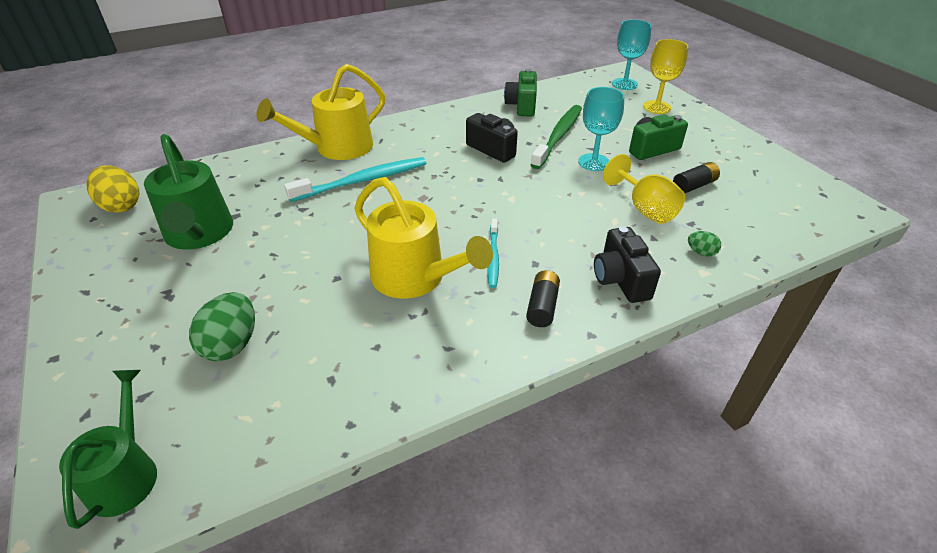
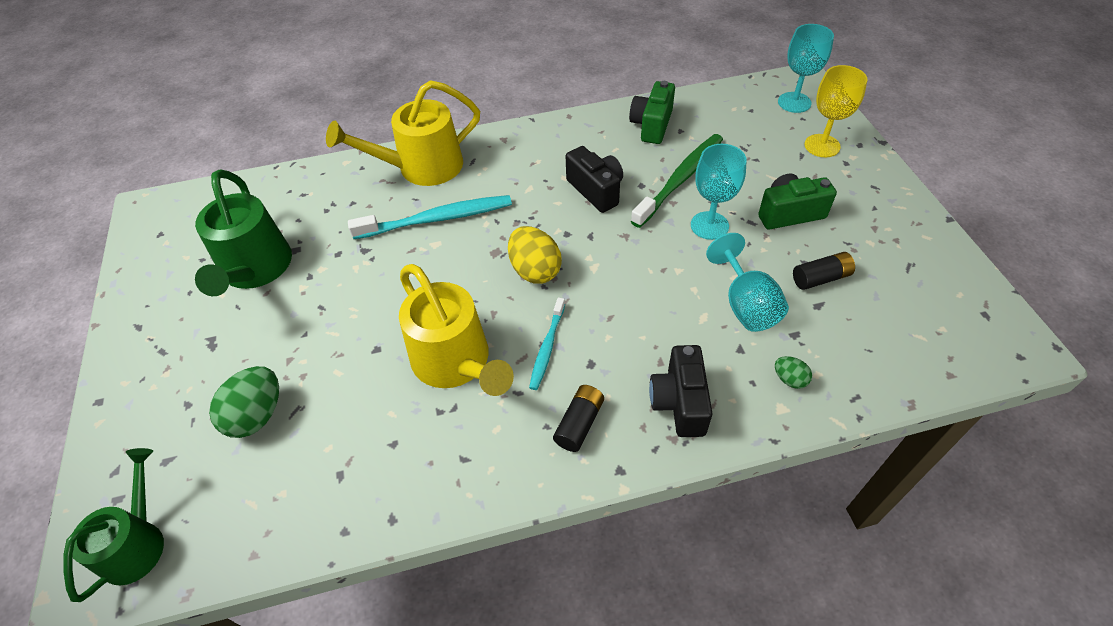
camera: 15 degrees right, 10 degrees up
(121, 206) = (189, 221): yellow egg -> yellow egg (535, 270)
(644, 208) = (746, 304): yellow goblet -> turquoise goblet

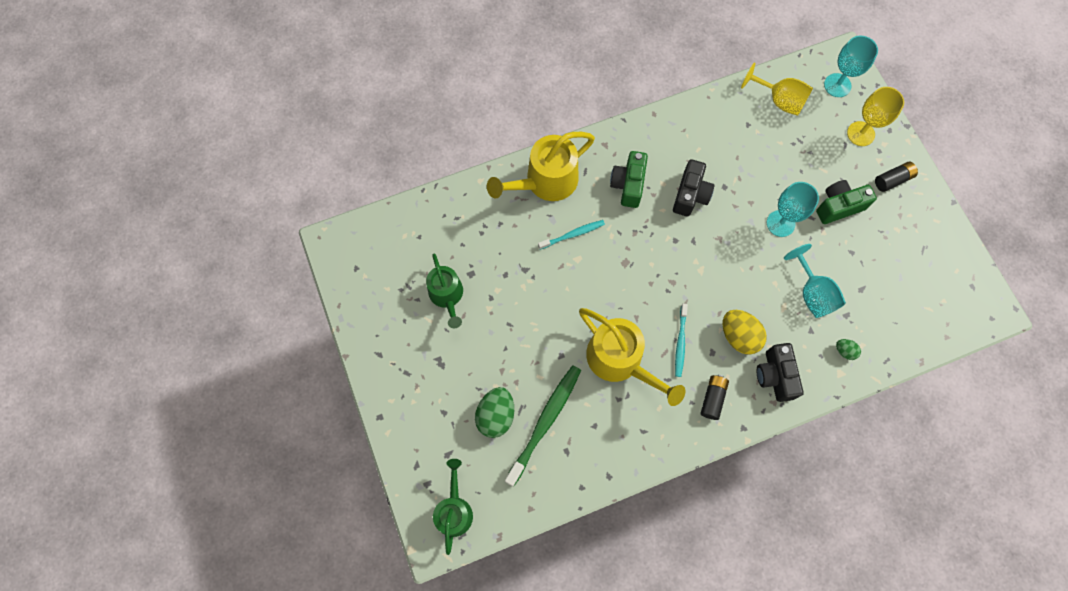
camera: 10 degrees left, 20 degrees up
(255, 270) = (447, 296): green watering can -> green watering can, size x0.65
(437, 219) = (573, 234): turquoise toothbrush -> turquoise toothbrush, size x0.57
(535, 270) = (658, 277): yellow egg -> yellow egg (739, 336)
(596, 190) = (690, 195): black camera -> black camera turned 60 degrees clockwise
(651, 125) = (724, 120): green camera -> green camera (628, 185)
(680, 179) = (754, 178): green toothbrush -> green toothbrush (545, 422)
(721, 112) = (779, 100): none -> yellow goblet
(820, 278) = (862, 265): black battery -> black battery (892, 180)

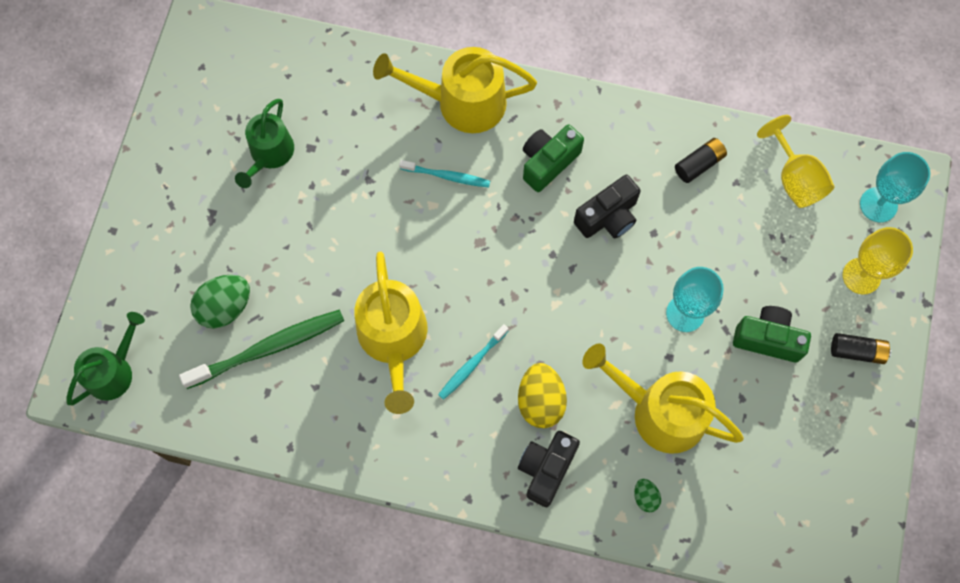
camera: 35 degrees right, 0 degrees up
(712, 398) = (460, 445): black battery -> black battery (699, 164)
(812, 293) = (659, 411): turquoise goblet -> yellow watering can

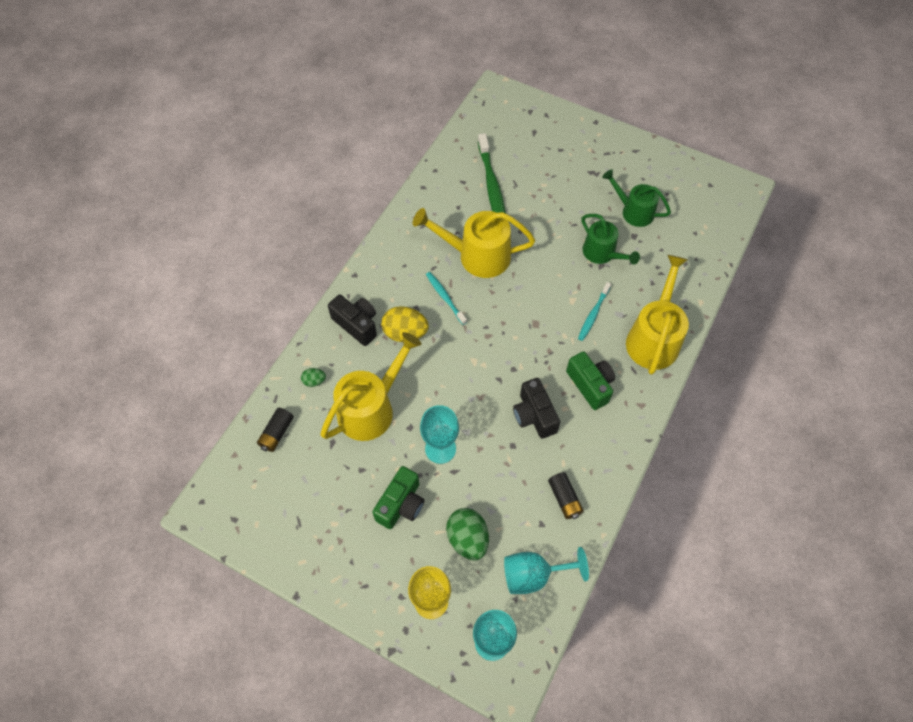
camera: 105 degrees right, 10 degrees down
(114, 371) = (501, 110): green watering can -> green watering can (602, 253)
(225, 307) = (527, 170): green egg -> green egg (467, 539)
(794, 179) = (533, 575): yellow goblet -> turquoise goblet
(857, 351) = (368, 573): black battery -> black battery (277, 433)

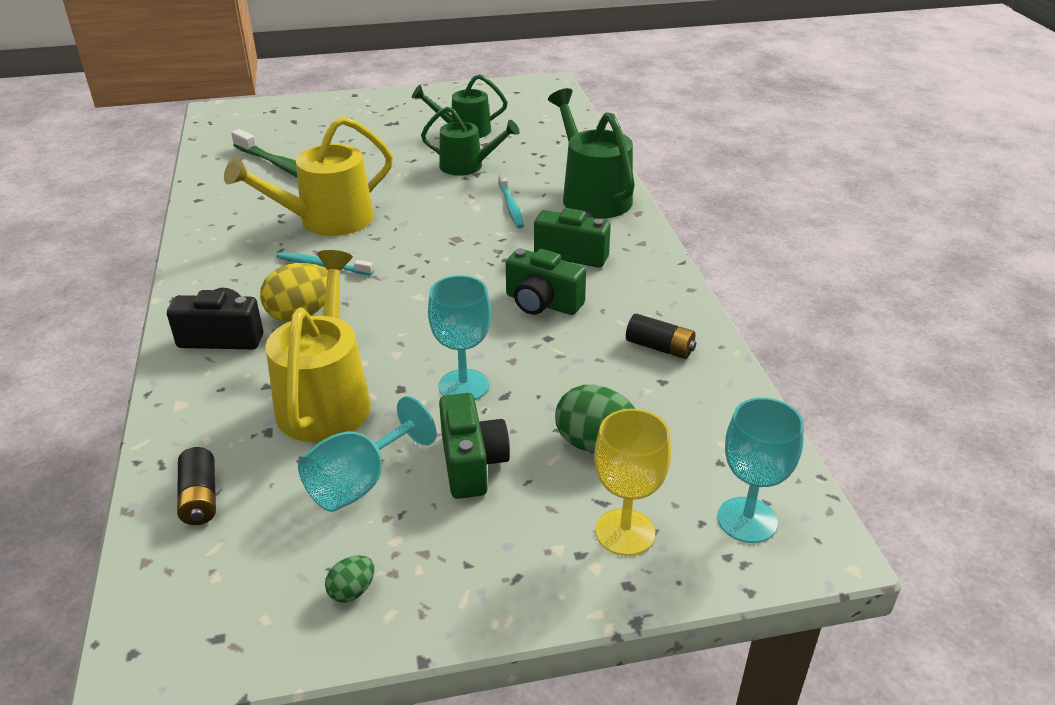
camera: 40 degrees left, 25 degrees down
(314, 381) = (210, 416): green egg -> green egg (352, 591)
(533, 575) = (711, 428): turquoise goblet -> turquoise goblet (359, 483)
(534, 415) = (542, 303): black camera -> green camera
(654, 338) = (592, 195): yellow watering can -> green watering can

